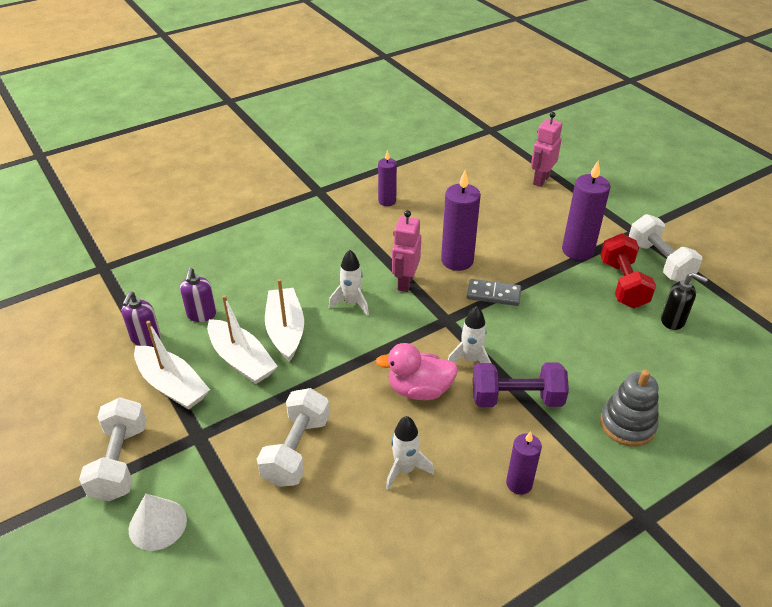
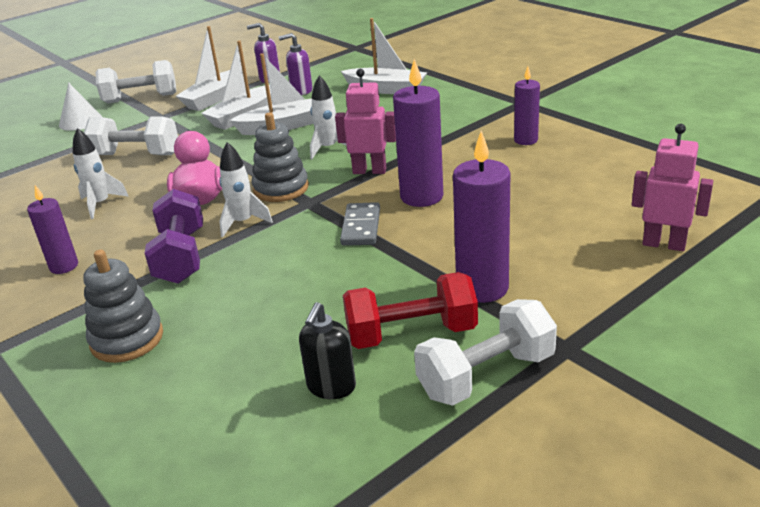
camera: 85 degrees right, 10 degrees down
(240, 257) = (386, 89): none -> white boat
(417, 336) = (281, 188): none -> grey stacking toy

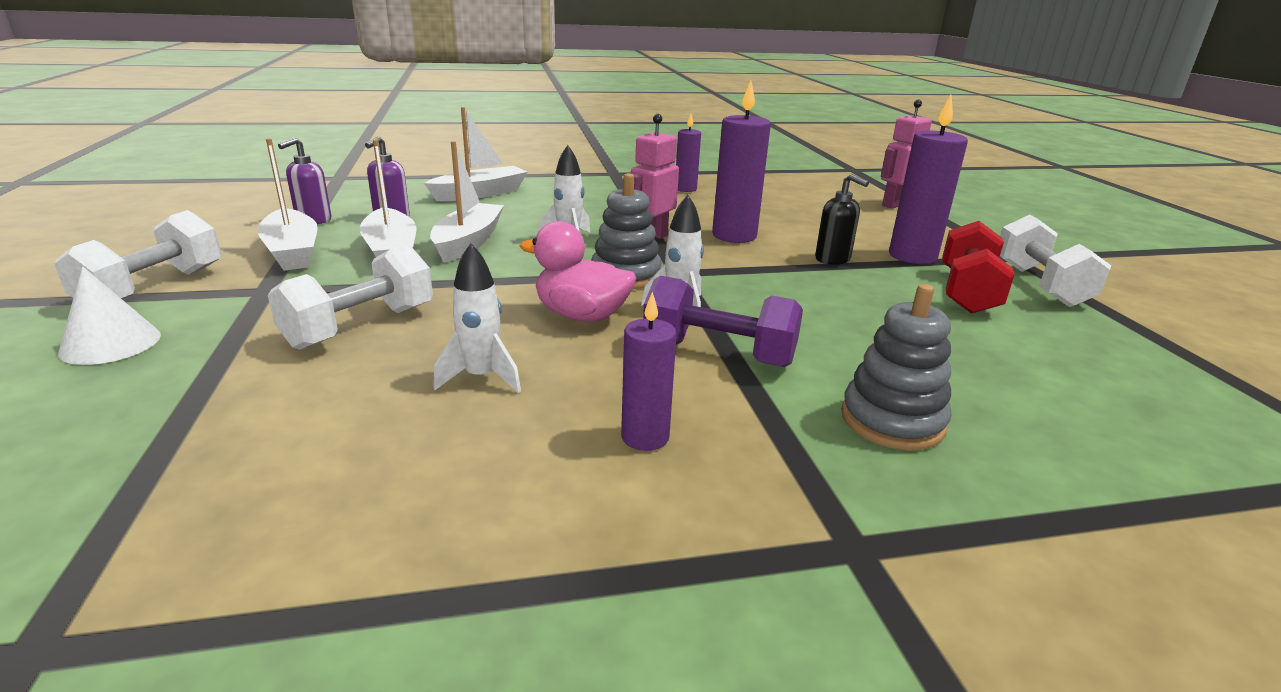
camera: 65 degrees left, 5 degrees down
(331, 387) = (1038, 337): black soap dispenser -> black soap dispenser (833, 259)
(361, 227) = (761, 266): grey domino -> none

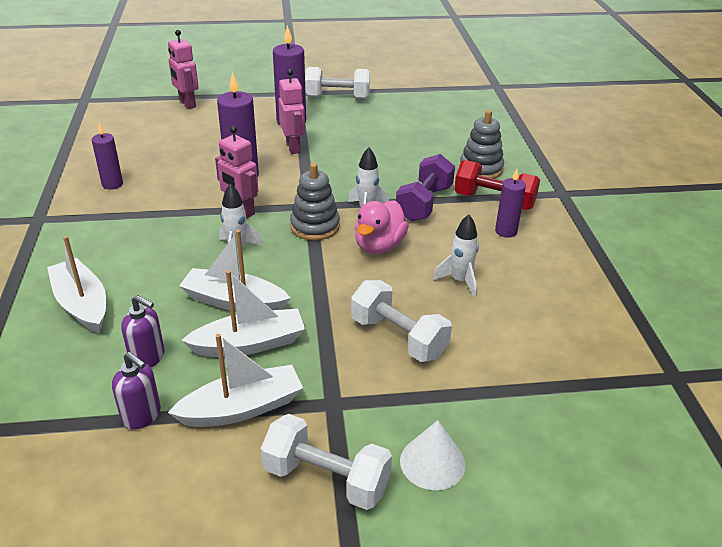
camera: 85 degrees left, 10 degrees up
(833, 259) = (293, 147): black soap dispenser -> pink robot
(967, 292) = (346, 119): red dumbbell -> red dumbbell (494, 201)

